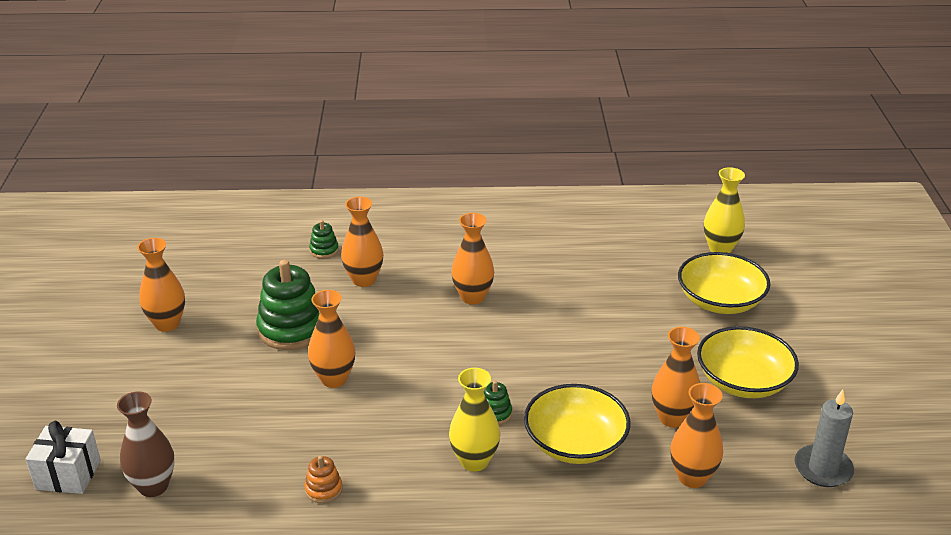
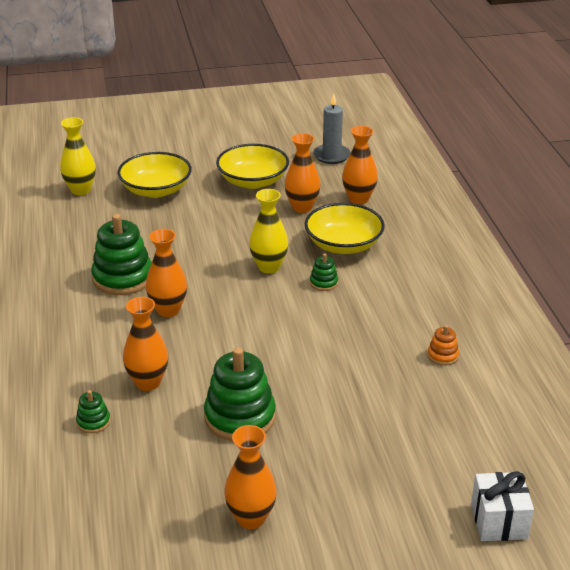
camera: 100 degrees left, 0 degrees up
(153, 486) = (485, 456): brown vase -> none
(334, 379) = (307, 375): orange vase -> none
(474, 461) = (380, 287): yellow vase -> yellow vase (269, 267)
(537, 271) = (123, 278): none -> green stacking toy

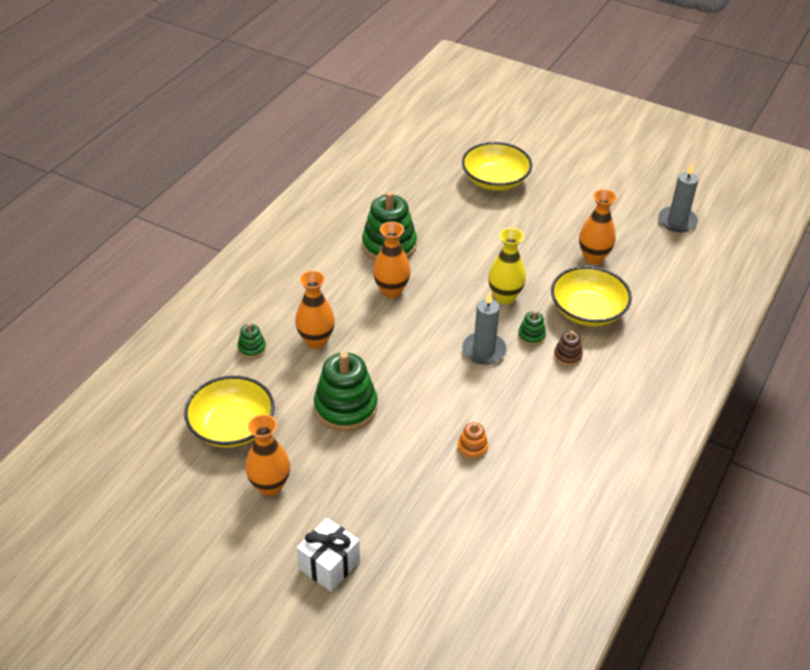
camera: 40 degrees right, 10 degrees up
(80, 190) = (439, 152): yellow vase -> none
(253, 181) = (580, 211): yellow bowl -> yellow bowl (232, 426)
(300, 312) = (484, 350): none -> grey candle
(358, 199) = (651, 275): orange vase -> none
(367, 282) = (567, 356): none -> brown stacking toy
(442, 356) = (551, 456): orange stacking toy -> orange stacking toy (472, 448)
(499, 521) = (429, 613): white gift -> white gift (329, 565)

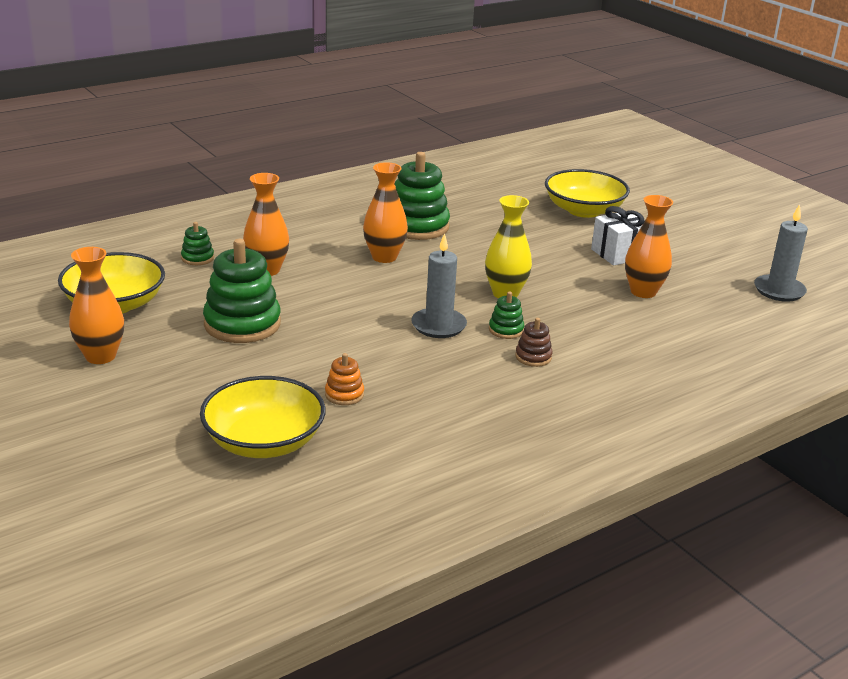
camera: 25 degrees right, 15 degrees down
(329, 565) = (89, 433): white gift -> white gift (619, 254)
(587, 311) = (594, 329): yellow bowl -> yellow bowl (264, 441)

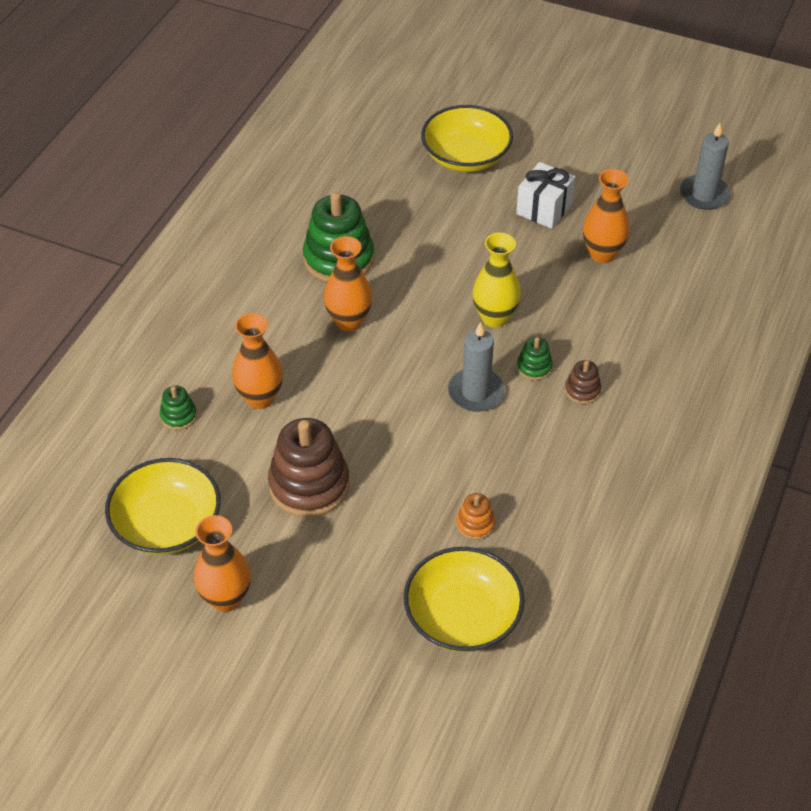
camera: 30 degrees left, 20 degrees up
(242, 324) = (309, 485): green stacking toy -> brown stacking toy

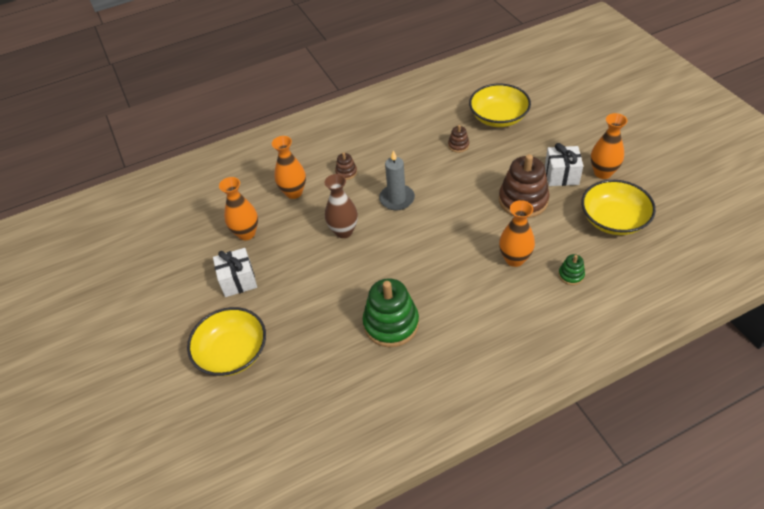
camera: 135 degrees left, 0 degrees up
(284, 557) = (561, 175): none -> white gift
(349, 321) = (424, 276): orange vase -> orange vase (294, 192)
(475, 524) = (458, 145): orange stacking toy -> brown stacking toy
(495, 317) = (344, 231): yellow vase -> brown vase
(534, 367) = (355, 195): green stacking toy -> none
(704, 195) = (150, 235): grey candle -> none

